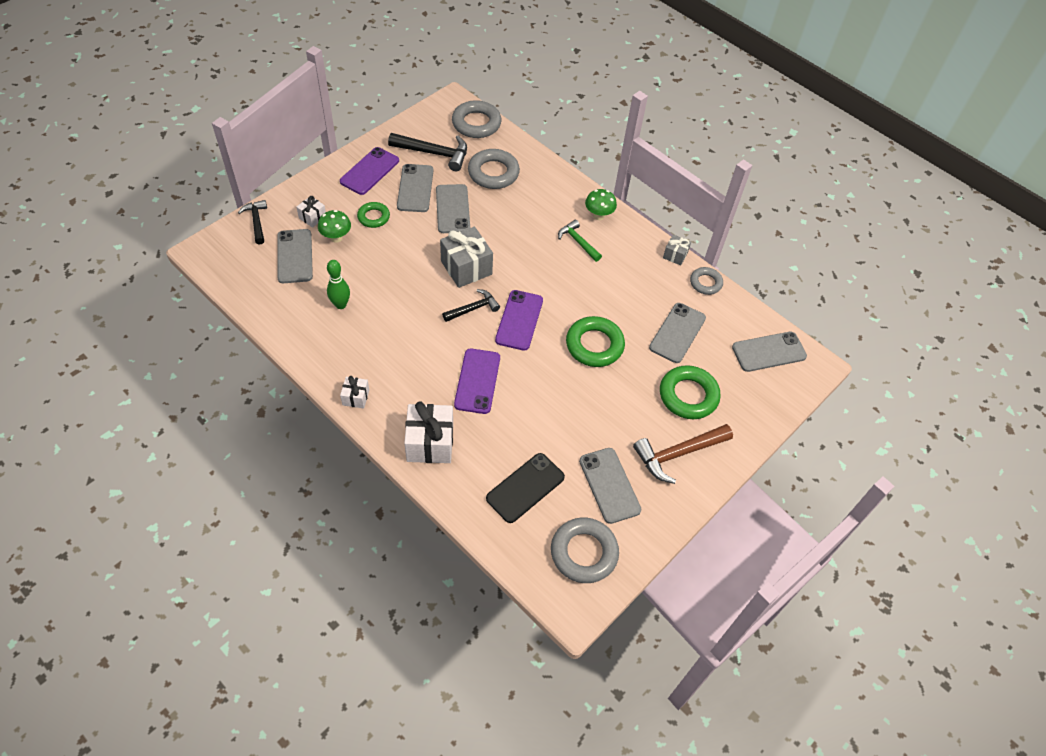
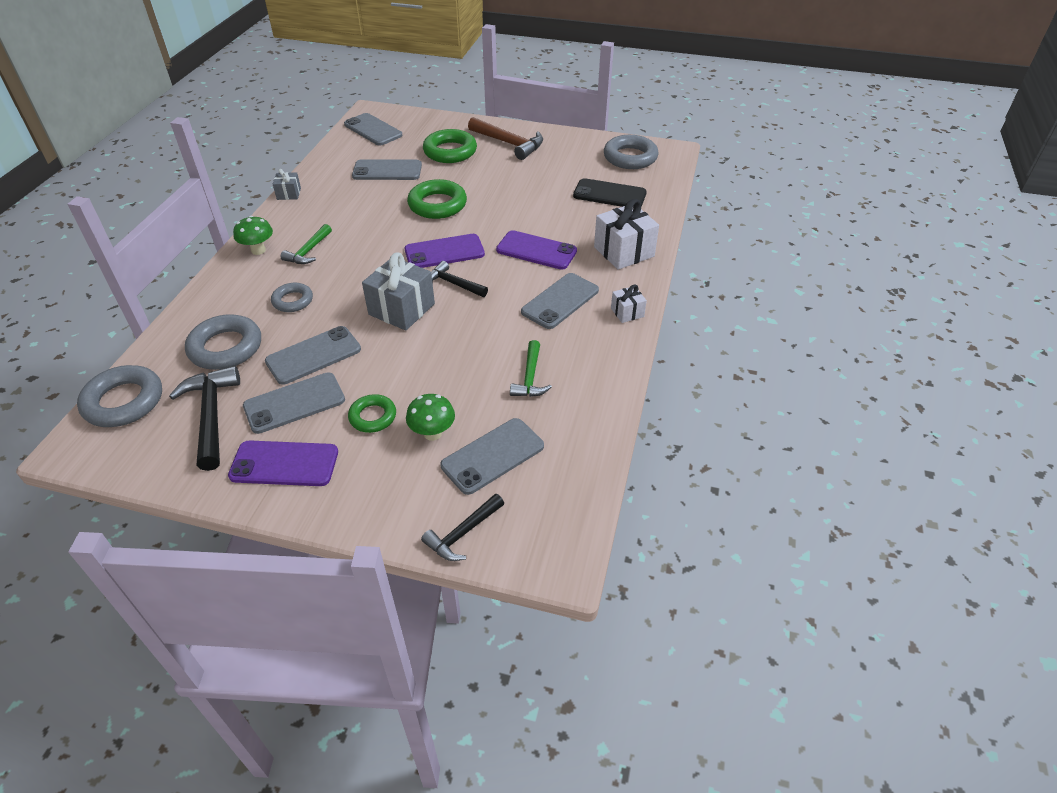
camera: 115 degrees left, 10 degrees down
(312, 217) = (413, 476): white gift -> none
(340, 304) = (530, 377): green bowling pin -> green hammer
(477, 381) = (536, 250): purple phone -> purple phone turned 45 degrees clockwise
(609, 485) = (566, 162): grey phone -> grey phone (560, 301)
(705, 283) = (315, 171): grey ring -> grey ring (293, 301)

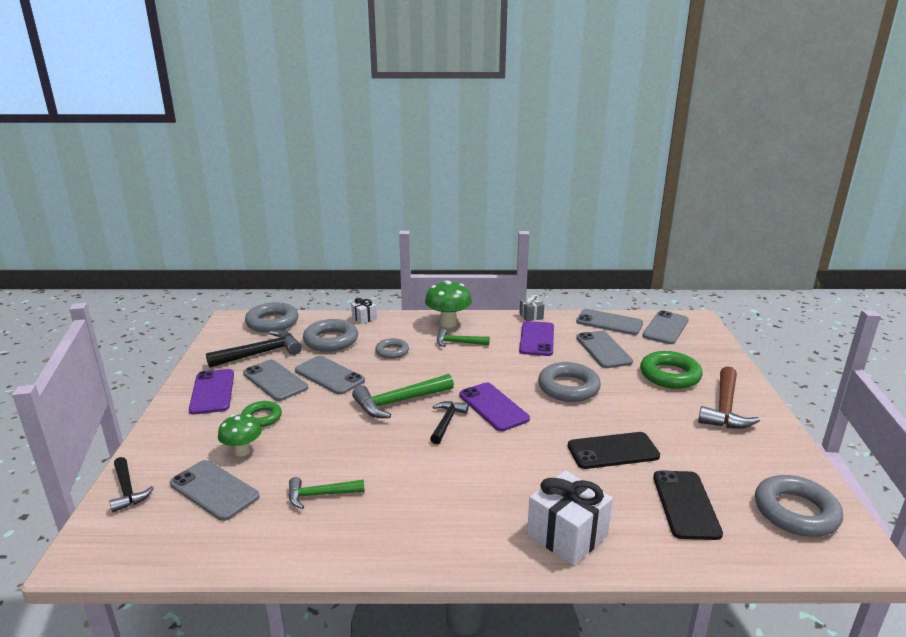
camera: 75 degrees right, 20 degrees down
(258, 250) = (448, 323): green mushroom -> green mushroom, size x1.51
(401, 309) = (399, 402): grey gift -> green hammer
(437, 205) = (568, 387): green ring -> grey ring
(463, 533) = (127, 490): black hammer -> black hammer turned 150 degrees counterclockwise
(536, 250) = (529, 464): purple phone -> purple phone (537, 339)
(538, 207) = (613, 451): none -> black phone
(560, 301) = (447, 496): grey phone -> grey phone (609, 322)
(627, 312) = (447, 554): white gift -> white gift (364, 318)

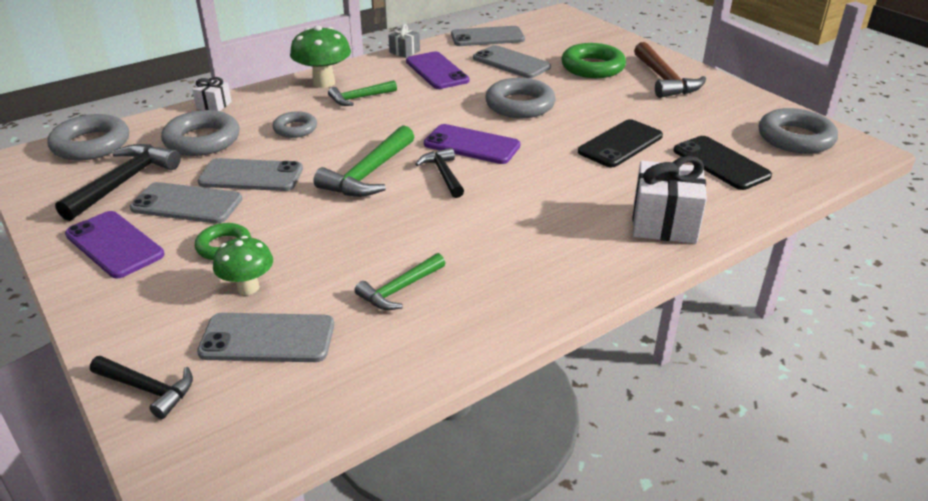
camera: 35 degrees left, 10 degrees up
(665, 328) = (542, 28): grey phone -> none

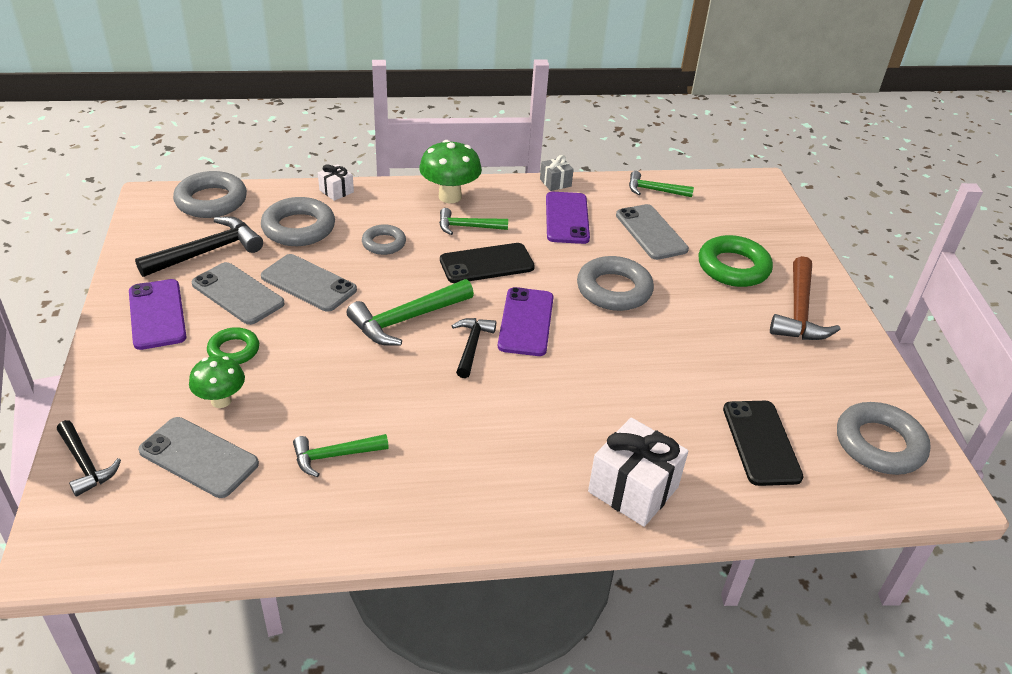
camera: 25 degrees right, 5 degrees up
(471, 145) = (526, 322): purple phone -> purple phone turned 45 degrees clockwise
(487, 37) = (654, 190): grey phone -> green hammer
(620, 144) = (675, 377): black phone -> black phone (487, 264)

